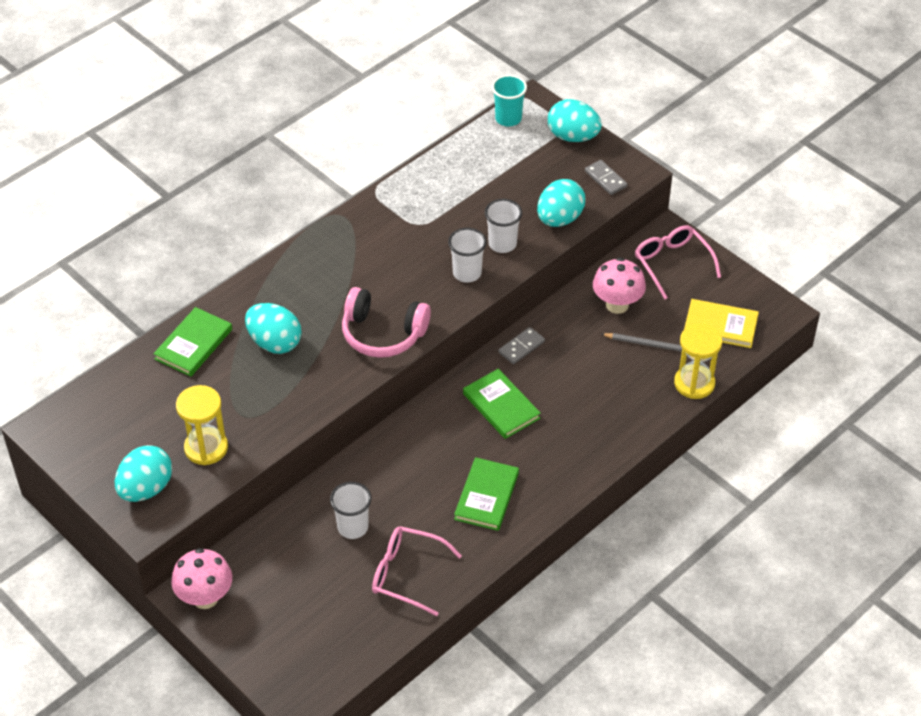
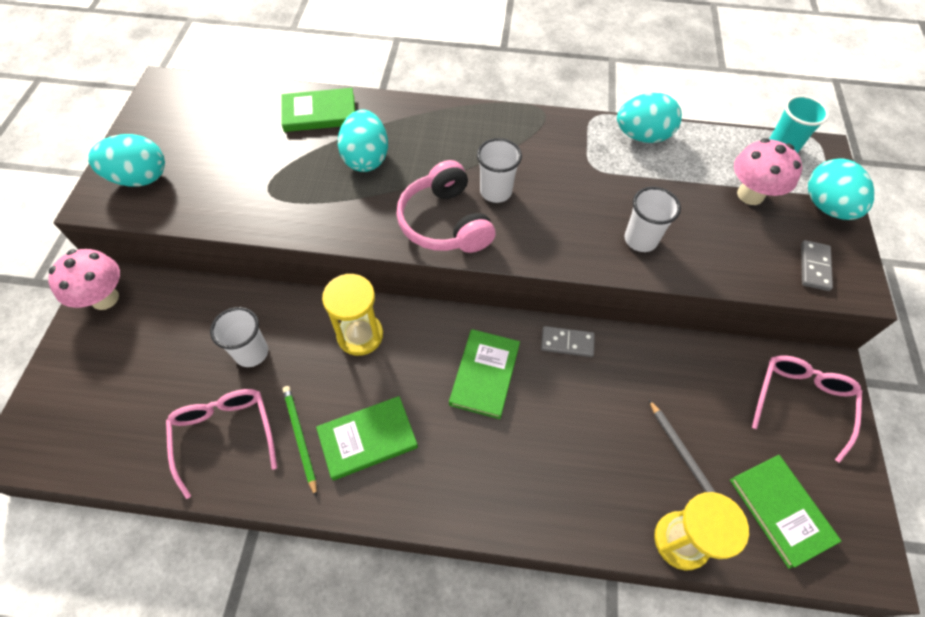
camera: 50 degrees right, 10 degrees up
(206, 448) = (213, 188): yellow hourglass -> yellow hourglass (360, 335)
(450, 533) = (300, 438): none -> green pencil
(467, 273) = (577, 236): white cup -> white cup (495, 192)
(559, 219) = (722, 263): turquoise egg -> turquoise egg (642, 136)
(617, 305) = (698, 388): pink mushroom -> pink mushroom (750, 195)
(720, 326) = (780, 510): yellow book -> green book

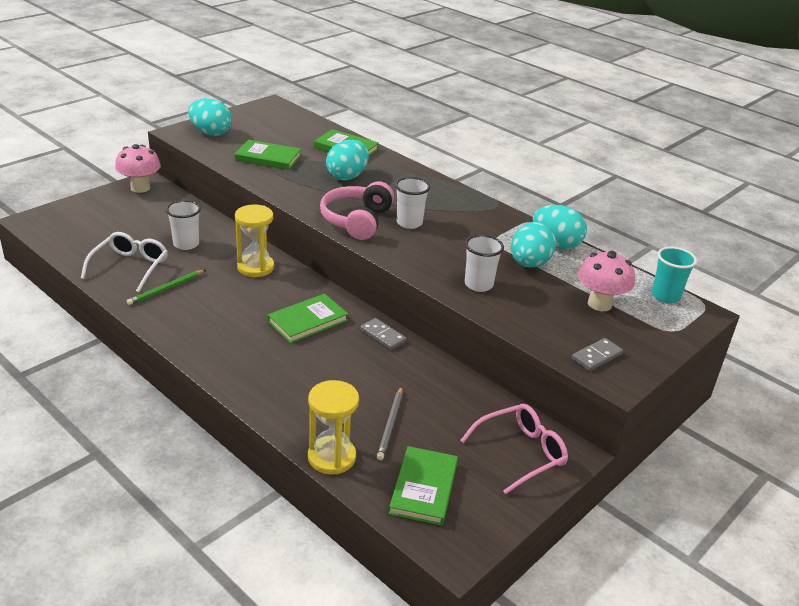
camera: 35 degrees right, 25 degrees down
(224, 435) = (130, 267): pink glasses -> white glasses
(300, 438) = (166, 289): green pencil -> green pencil turned 150 degrees counterclockwise
(367, 439) = (202, 309): green book -> green book (268, 158)
(826, 206) = (657, 337): turquoise egg -> turquoise egg (529, 264)

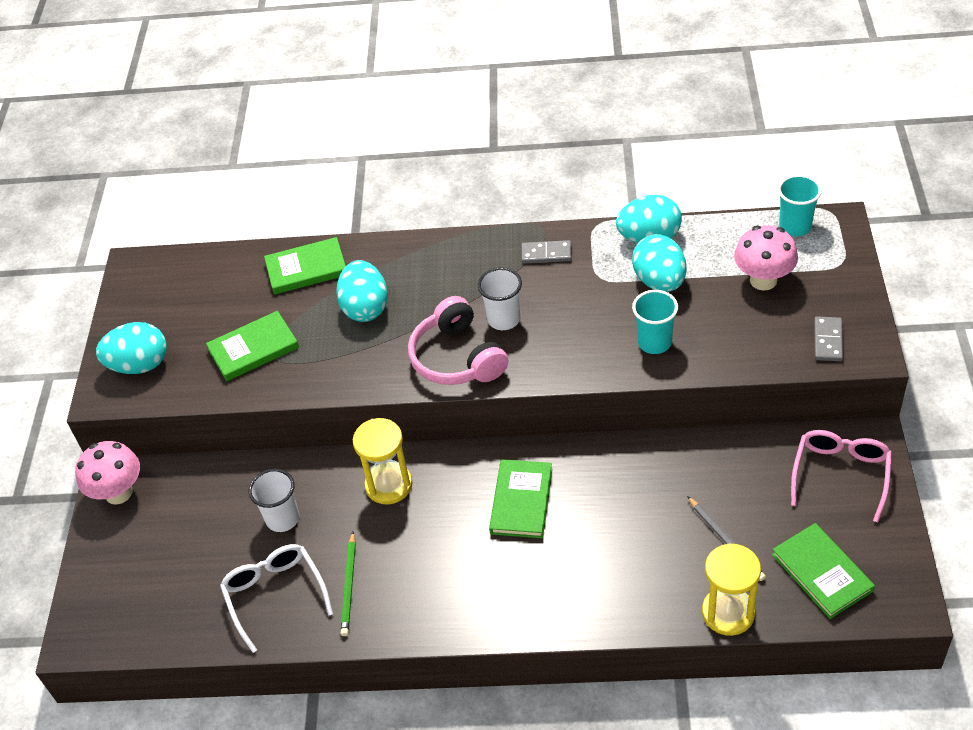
camera: 35 degrees left, 15 degrees up
(382, 336) = (601, 458): grey domino -> grey domino (546, 254)
(478, 285) = (654, 342): white cup -> turquoise cup

